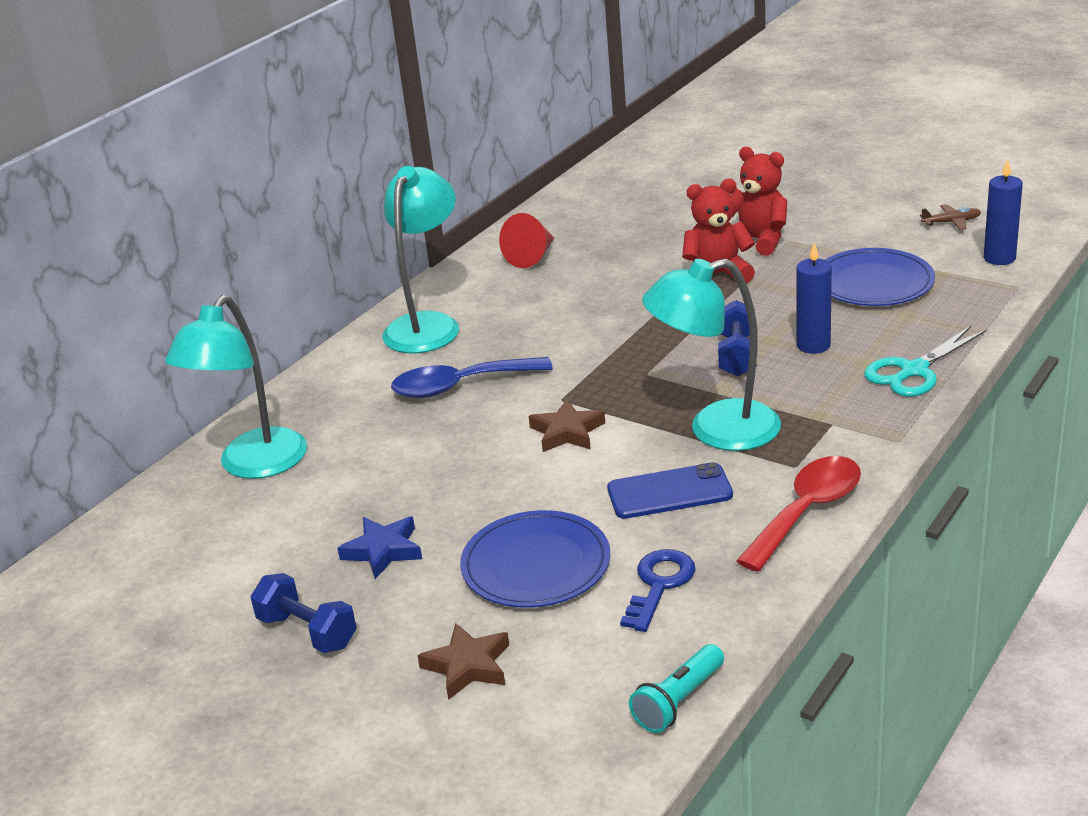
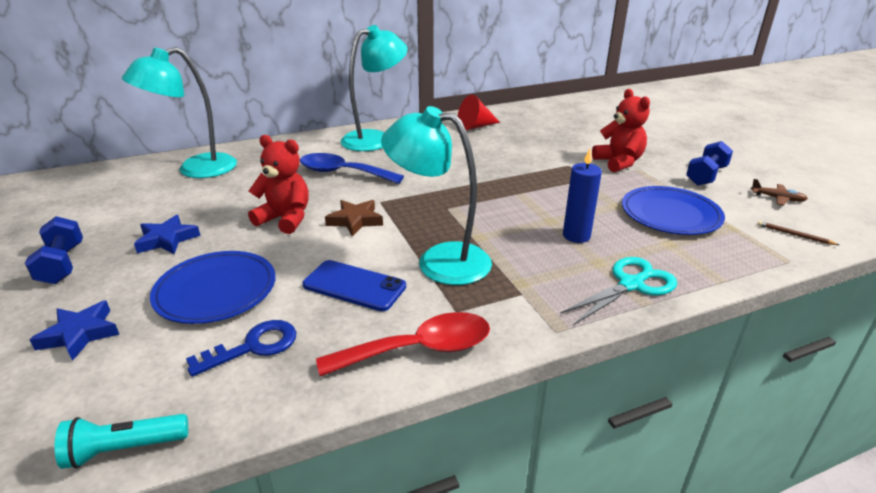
camera: 30 degrees right, 0 degrees up
(467, 666) = (80, 334): brown star -> blue star
(716, 275) = (567, 171): red teddy bear -> red teddy bear (285, 219)
(737, 355) = (517, 221): blue dumbbell -> blue dumbbell (706, 176)
(914, 371) = (631, 285): turquoise scissors -> turquoise scissors turned 150 degrees clockwise
(999, 258) = (794, 235): blue candle -> brown pencil

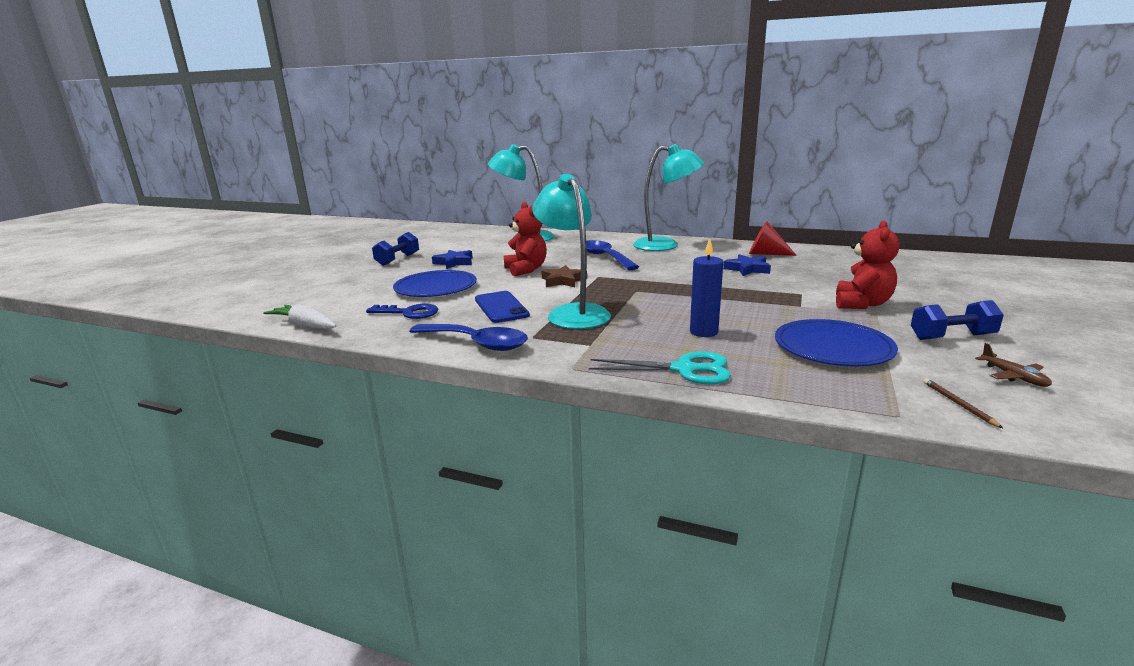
camera: 45 degrees right, 10 degrees down
(80, 334) = (359, 285): blue star -> blue star (747, 269)
(124, 449) = (305, 325): turquoise flashlight -> white carrot
(419, 349) = (477, 343): red spoon -> blue spoon

